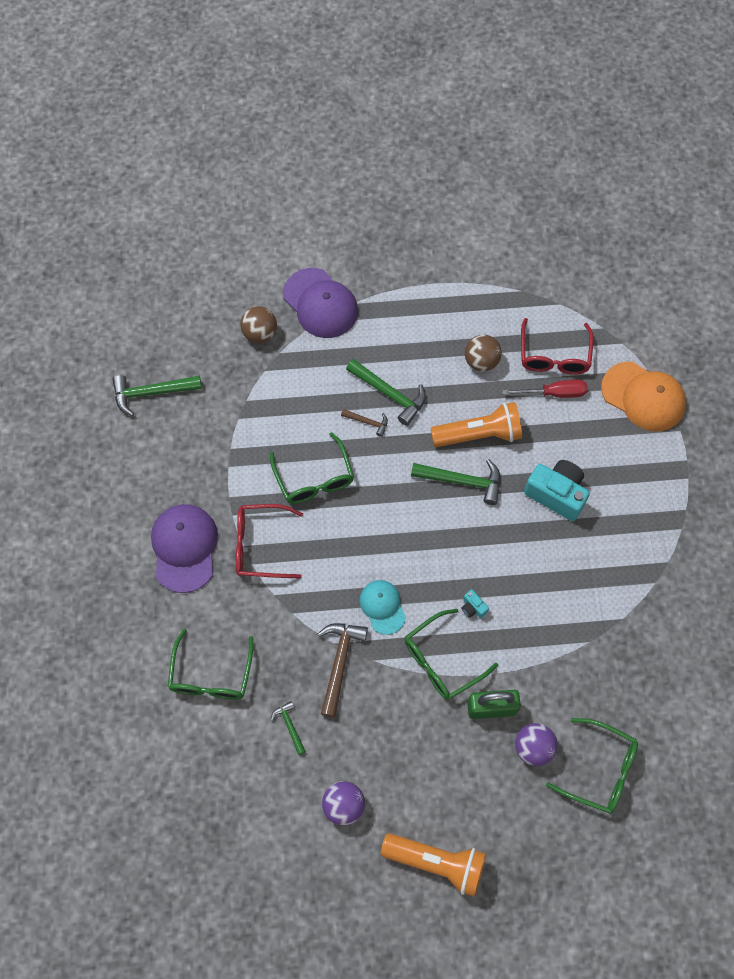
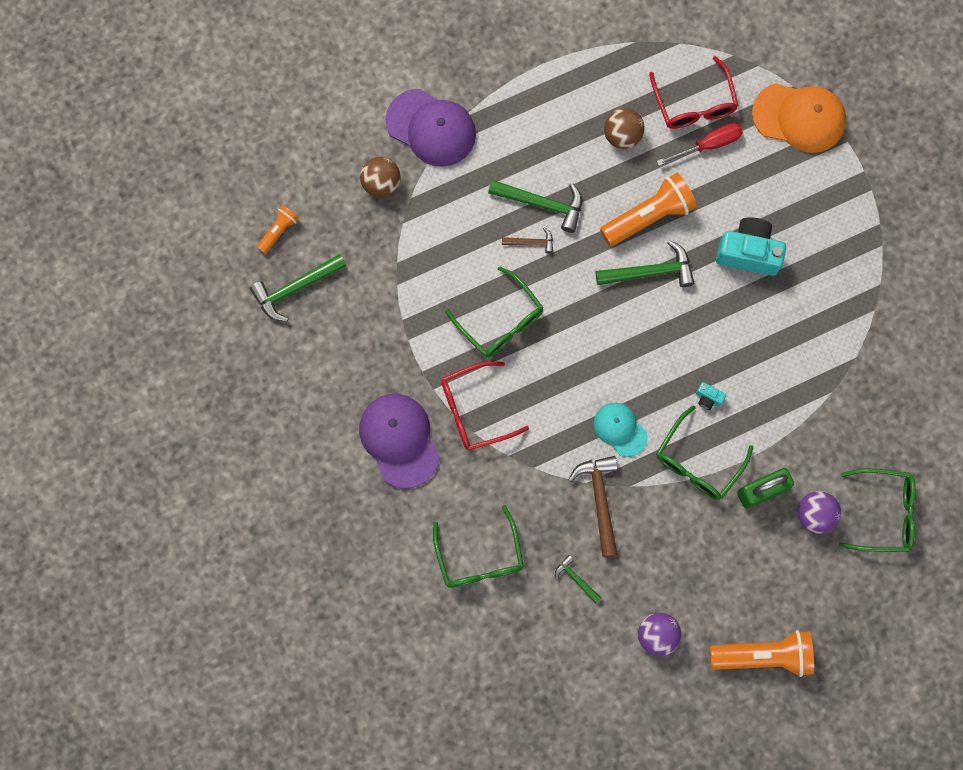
camera: 20 degrees left, 10 degrees up
(158, 343) = (279, 231): none -> orange flashlight

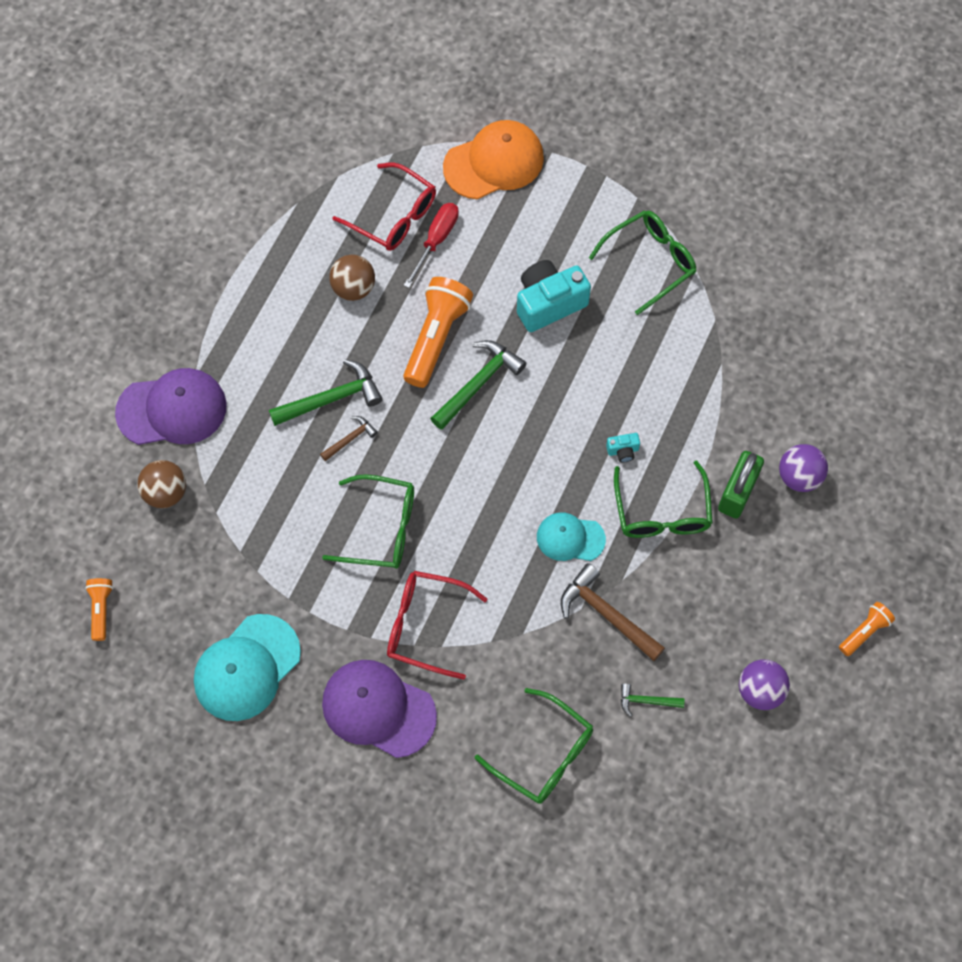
camera: 40 degrees left, 10 degrees down
(295, 288) = (161, 649): green hammer -> none
(339, 344) = (247, 668): none -> turquoise cap
(475, 410) = (425, 626): red glasses -> red glasses turned 75 degrees clockwise
(763, 655) = (864, 632): orange flashlight -> orange flashlight, size x0.53
(884, 513) = (853, 429): green glasses -> green glasses (650, 262)

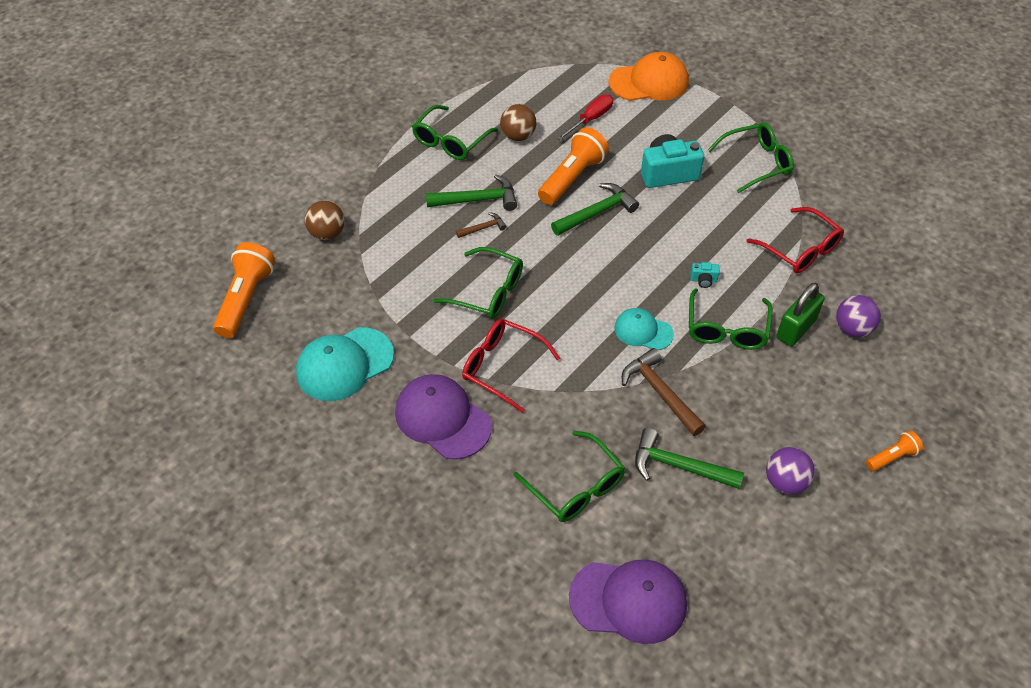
camera: 15 degrees right, 15 degrees down
(101, 610) = (246, 299): orange flashlight -> orange flashlight, size x1.90
(172, 409) = (353, 183): purple cap -> purple cap (628, 601)
(272, 316) = (450, 141): none -> green glasses
(394, 216) = (563, 99): red glasses -> red glasses (800, 249)
(646, 701) = (679, 466): green hammer -> green hammer, size x1.85

